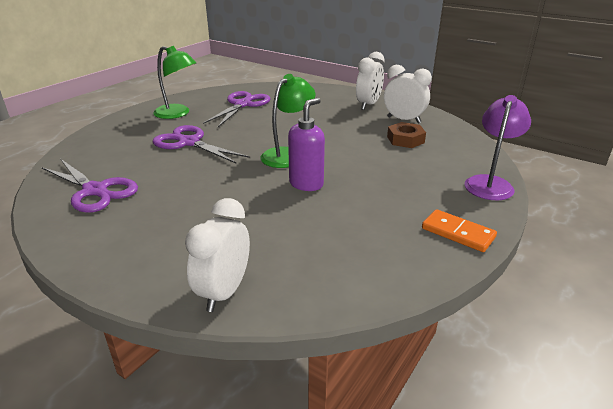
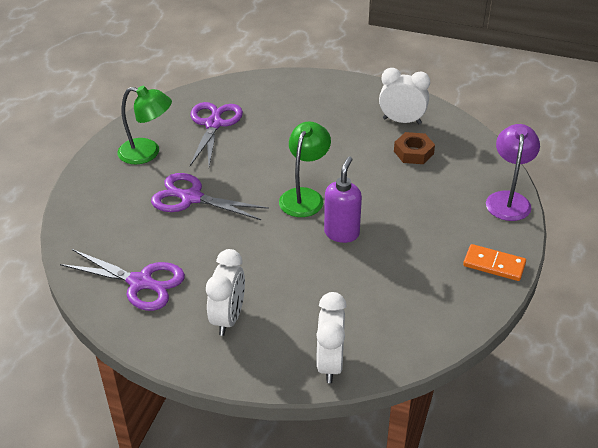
camera: 15 degrees left, 10 degrees up
(368, 105) = (355, 101): white clock -> white clock (228, 318)

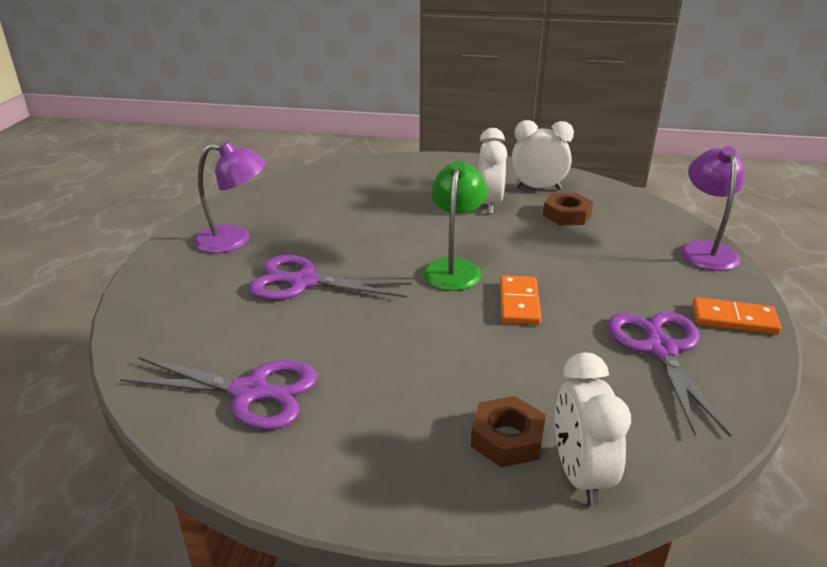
camera: 10 degrees left, 10 degrees down
(147, 153) = (234, 240): green lamp -> purple lamp
(213, 124) = (314, 207): purple scissors -> purple scissors (661, 349)
(228, 318) = (398, 427): white clock -> white clock (489, 204)
(294, 334) = (507, 438): none -> brown nut
(342, 233) = (519, 303): purple soap dispenser -> orange domino

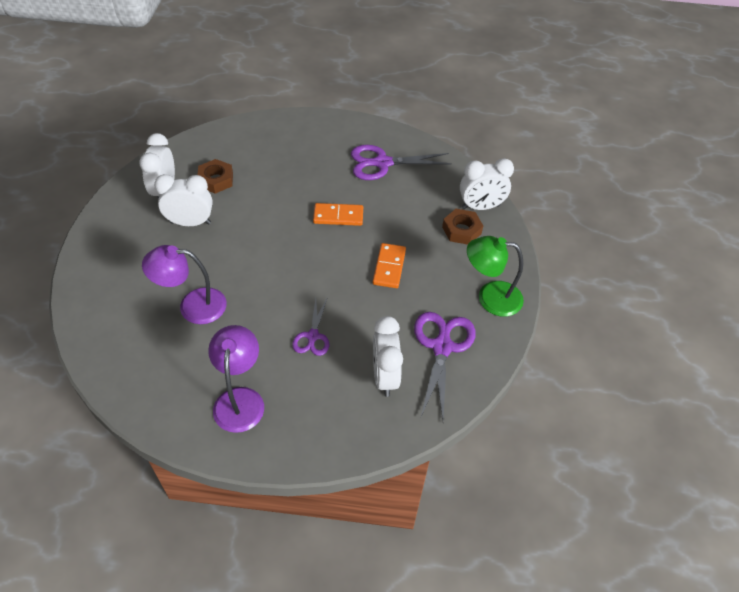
camera: 95 degrees left, 20 degrees up
(221, 335) = (385, 376): none -> white clock
(303, 282) = (313, 336): purple scissors -> purple scissors, size x0.59
(454, 268) = (293, 247): green lamp -> green lamp (490, 297)
(705, 250) = (274, 123): purple lamp -> purple lamp (192, 306)
(734, 319) = (352, 130): orange domino -> orange domino (389, 267)

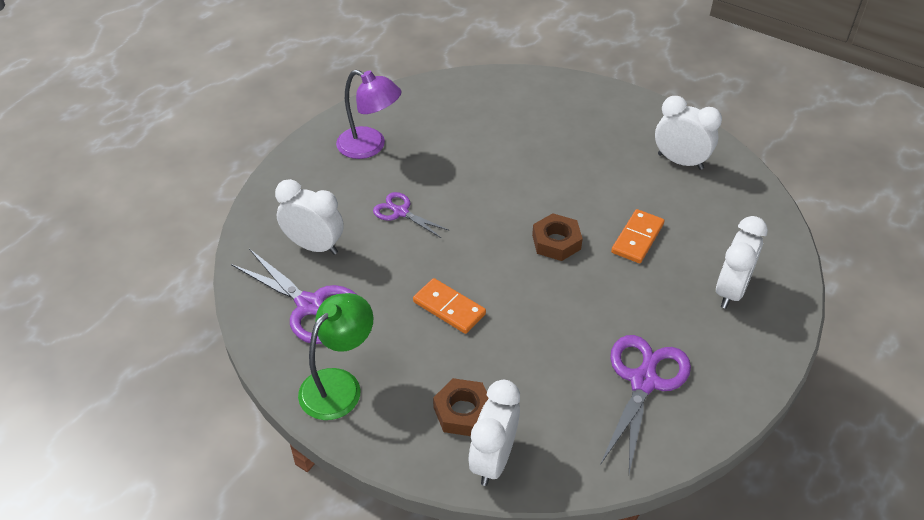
camera: 120 degrees right, 5 degrees down
(190, 223) = (617, 169): white clock -> white clock (731, 291)
(192, 306) = (497, 144): purple lamp -> none
(216, 180) = (681, 205): brown nut -> brown nut (556, 242)
(338, 216) = (561, 293): orange domino -> orange domino (637, 238)

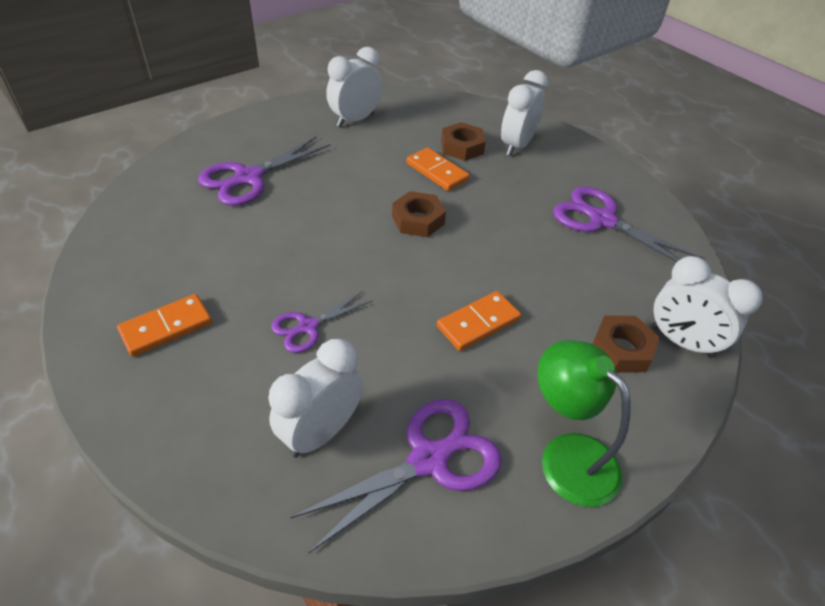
camera: 75 degrees left, 0 degrees up
(370, 147) = (166, 327): purple lamp -> orange domino
(546, 127) = (249, 178): none -> purple scissors
(694, 248) = (462, 147): none -> brown nut
(731, 291) = (516, 145): white clock -> white clock turned 105 degrees counterclockwise

